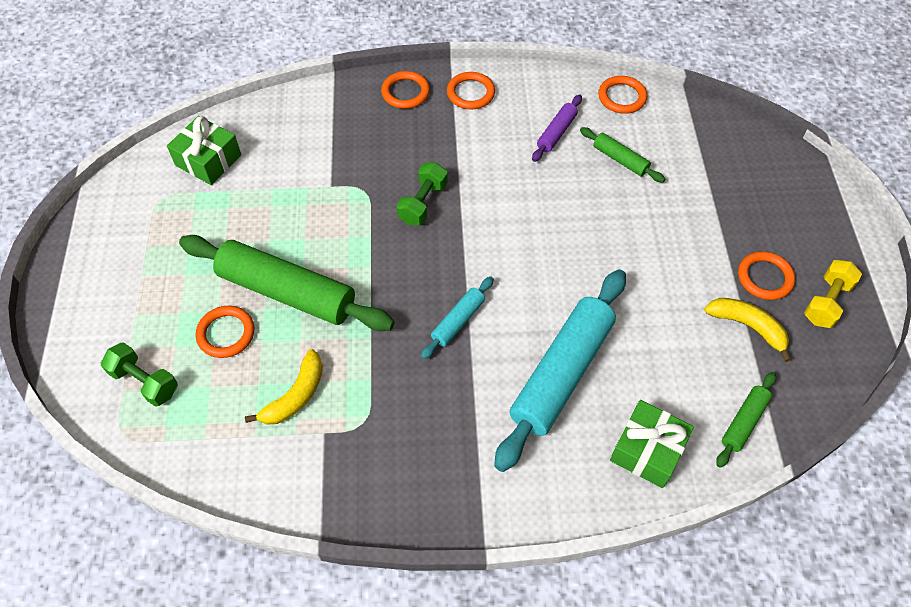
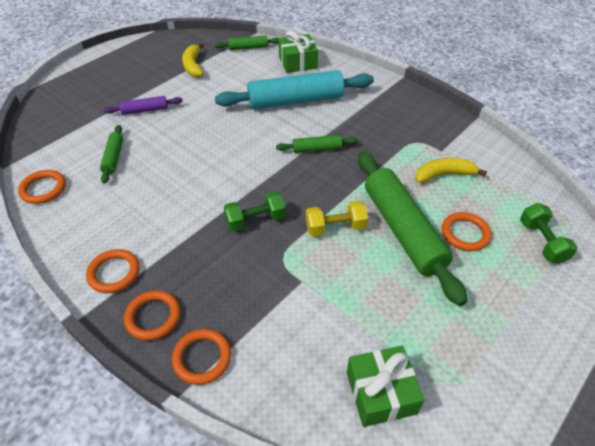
camera: 135 degrees left, 10 degrees down
(458, 321) = (317, 149): turquoise rolling pin -> green rolling pin
(556, 132) = (115, 199): purple rolling pin -> purple rolling pin (145, 110)
(764, 278) = (154, 73): orange ring -> orange ring (202, 358)
(826, 302) = (149, 53): yellow dumbbell -> yellow dumbbell (335, 227)

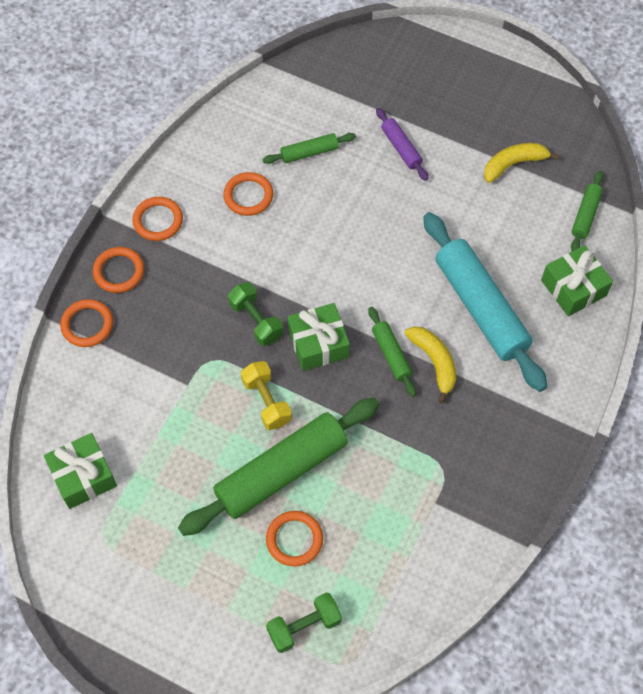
camera: 75 degrees right, 15 degrees up
(43, 189) = (245, 112): orange ring -> orange ring (248, 196)
(248, 48) = (585, 215): green rolling pin -> green rolling pin turned 45 degrees clockwise
(293, 186) = (318, 344): none -> green gift
(444, 175) = (388, 509): yellow banana -> yellow banana (434, 362)

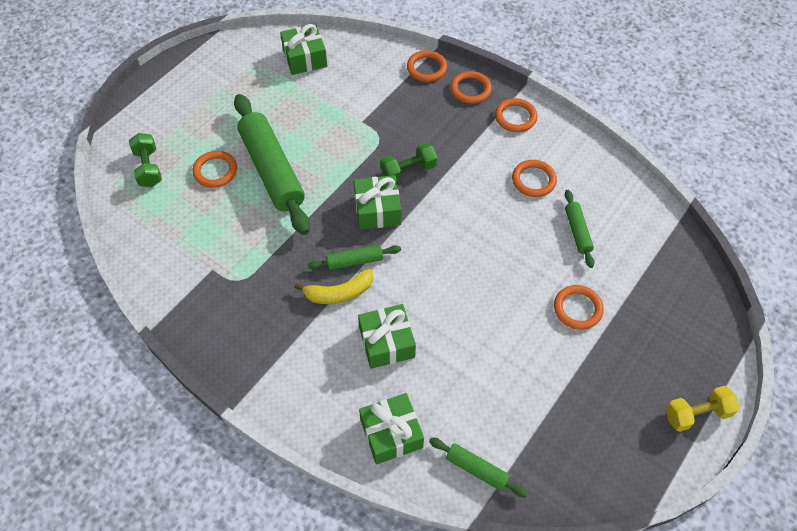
camera: 100 degrees right, 5 degrees down
(266, 401) = (334, 168): yellow dumbbell -> yellow dumbbell (696, 414)
(401, 148) = (577, 309): purple rolling pin -> orange ring
(480, 307) = (386, 342): turquoise rolling pin -> green gift
(513, 164) = (549, 411): yellow banana -> none

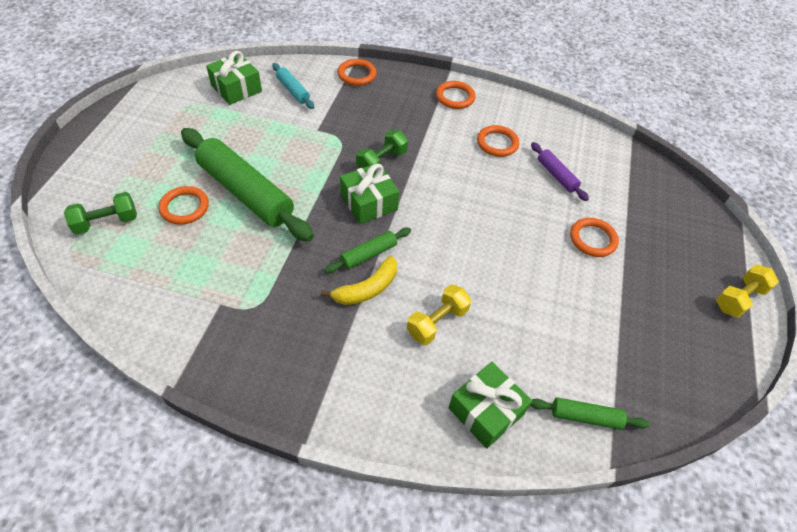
camera: 25 degrees left, 5 degrees down
(148, 168) = (106, 222): green dumbbell -> green dumbbell turned 75 degrees counterclockwise
(357, 72) = (293, 90): none -> turquoise rolling pin
(386, 342) = (437, 322): green gift -> yellow dumbbell
(470, 89) = (404, 83): orange ring -> none
(577, 232) = (556, 175): green rolling pin -> purple rolling pin

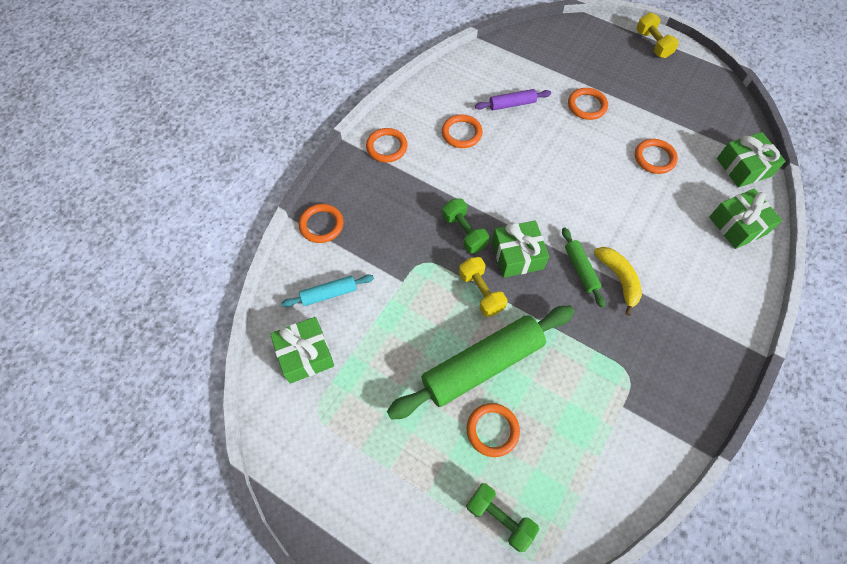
camera: 70 degrees left, 10 degrees up
(106, 222) = (499, 518): green dumbbell -> green dumbbell turned 45 degrees counterclockwise
(437, 322) = (657, 235): yellow dumbbell -> yellow dumbbell (481, 292)
(549, 312) = (654, 158): none -> orange ring
(585, 417) = (743, 167): green rolling pin -> green gift

